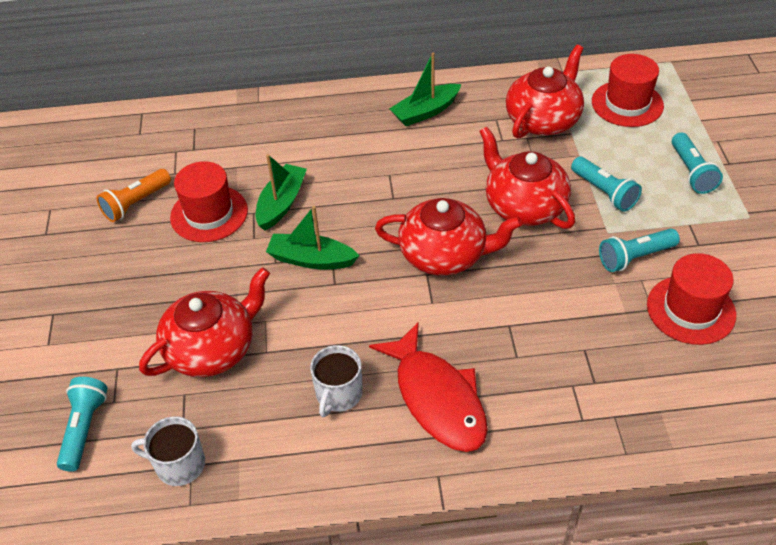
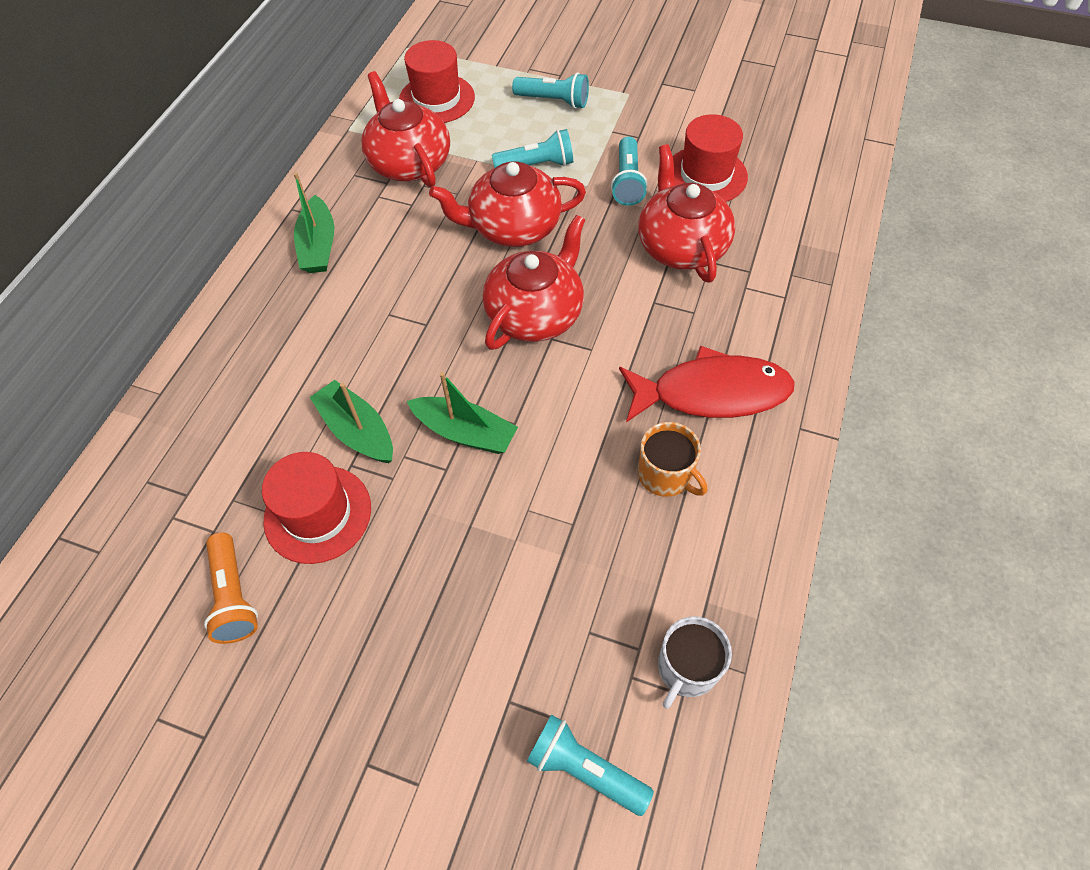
camera: 65 degrees left, 10 degrees up
(212, 349) = (538, 579): red teapot -> red teapot (681, 246)
(311, 259) = (465, 432): green boat -> green boat turned 105 degrees counterclockwise
(338, 394) = (665, 475): white mug -> orange mug

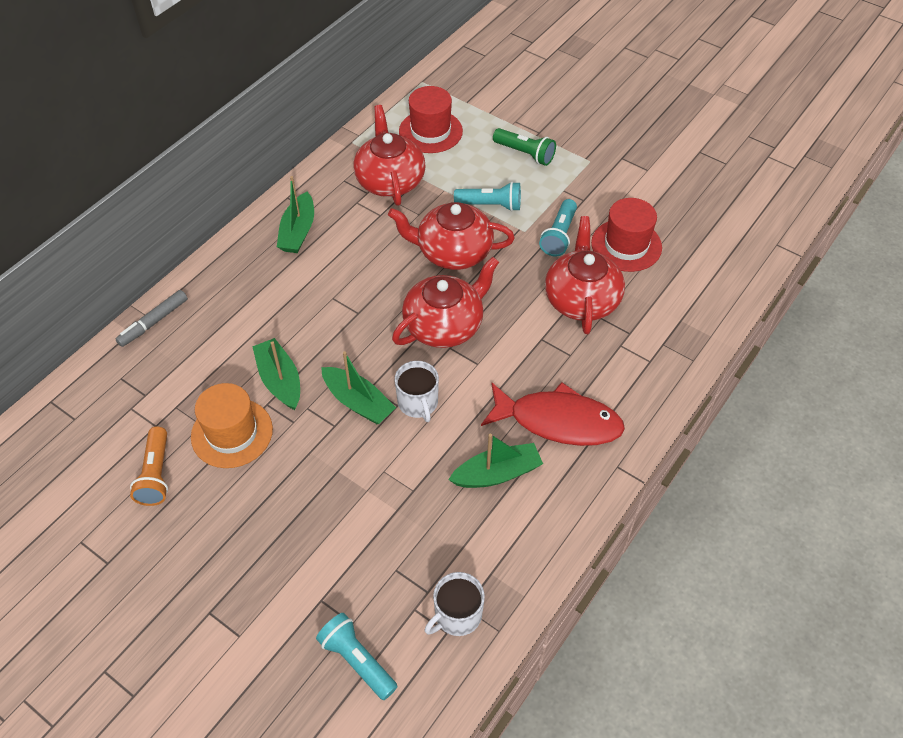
camera: 15 degrees right, 5 degrees down
(169, 399) = (153, 322): none -> grey marker
(318, 514) = (232, 433): red hat -> orange hat
(538, 414) = (418, 403): none -> white mug
(553, 101) = (525, 154): turquoise flashlight -> green flashlight
(665, 475) = (497, 473): orange mug -> green boat

